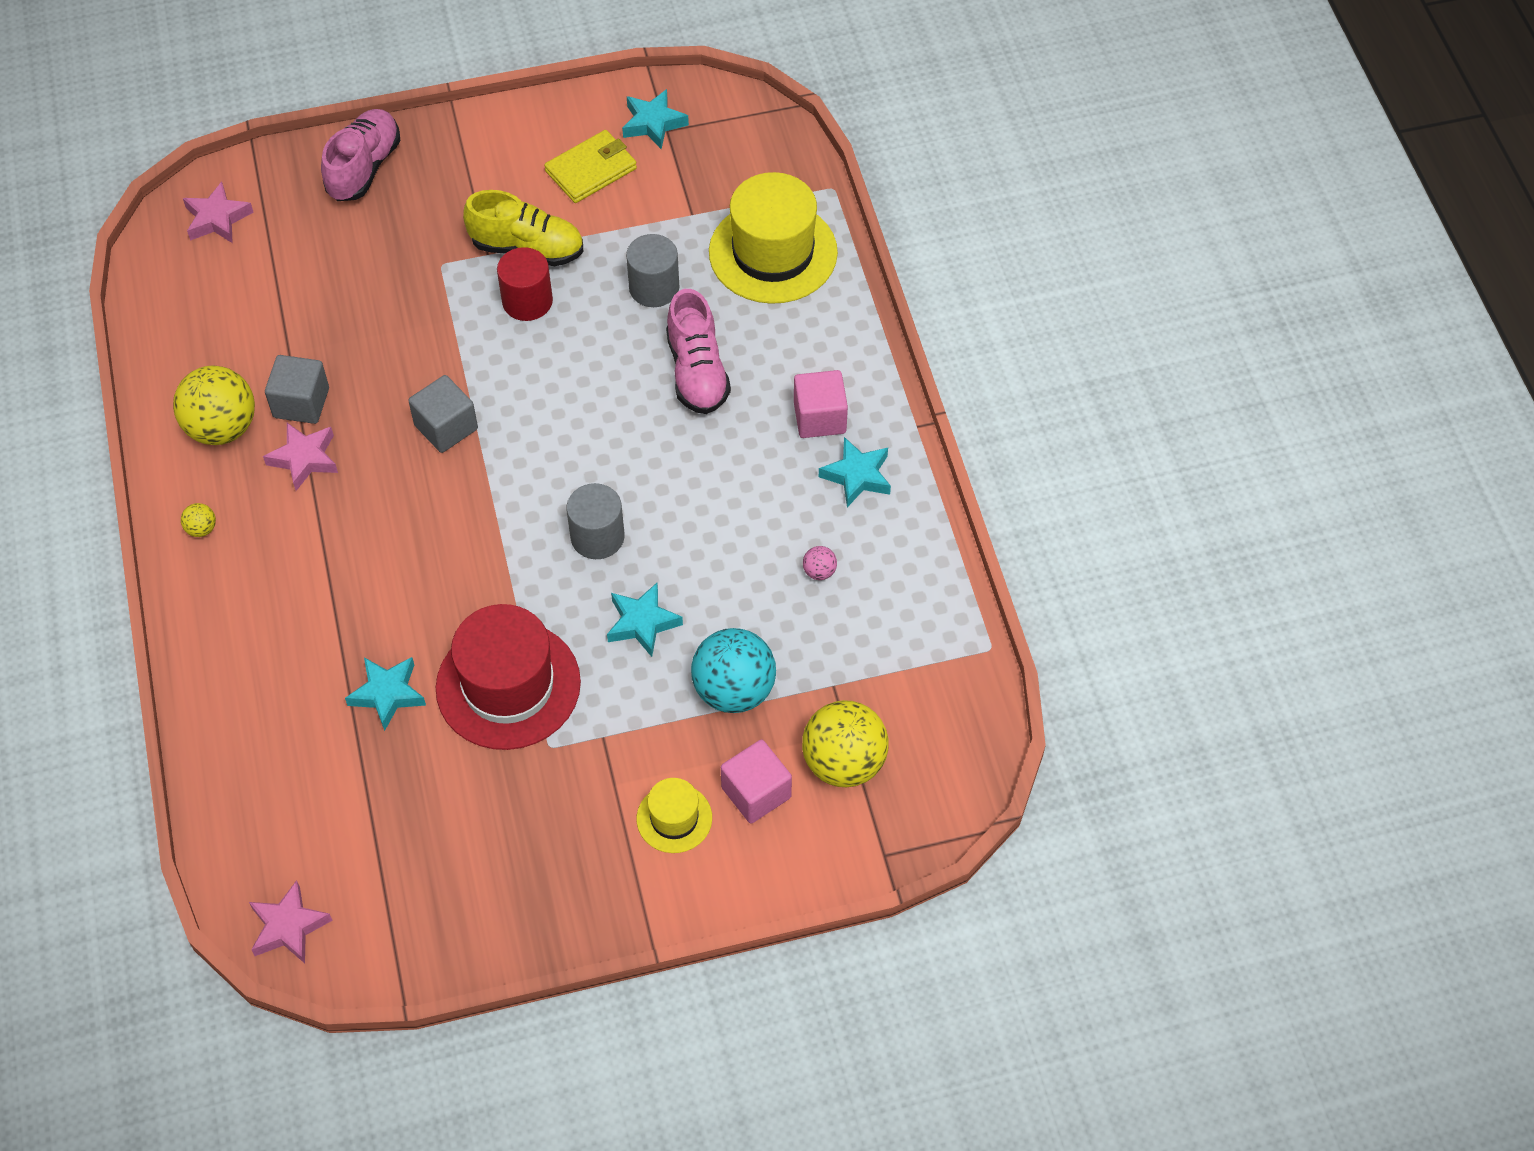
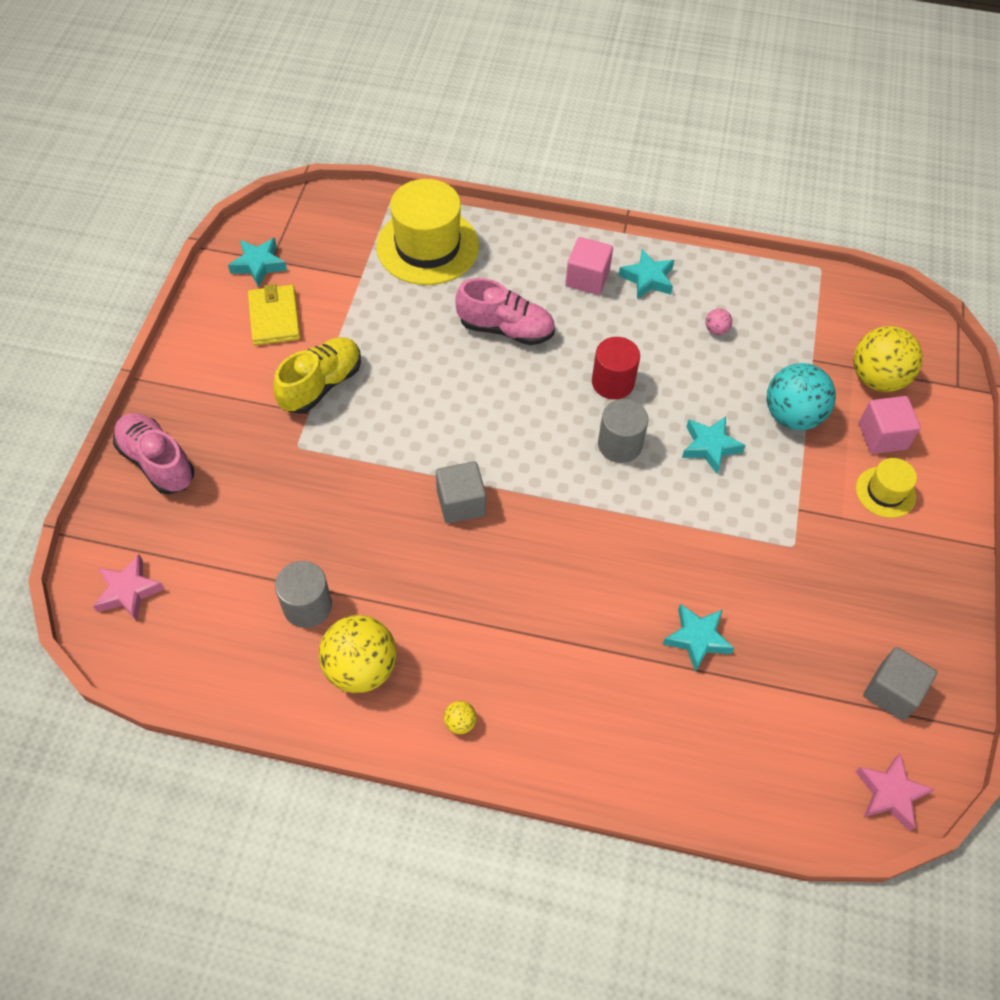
camera: 65 degrees left, 0 degrees up
(301, 403) = (373, 597): grey cube -> grey cube (892, 692)
(304, 459) = (432, 616): pink star -> none
(508, 685) = (726, 552): red hat -> none
(527, 301) = (372, 404): red cylinder -> red cylinder (613, 382)
(654, 288) = (413, 324): grey cylinder -> grey cylinder (307, 606)

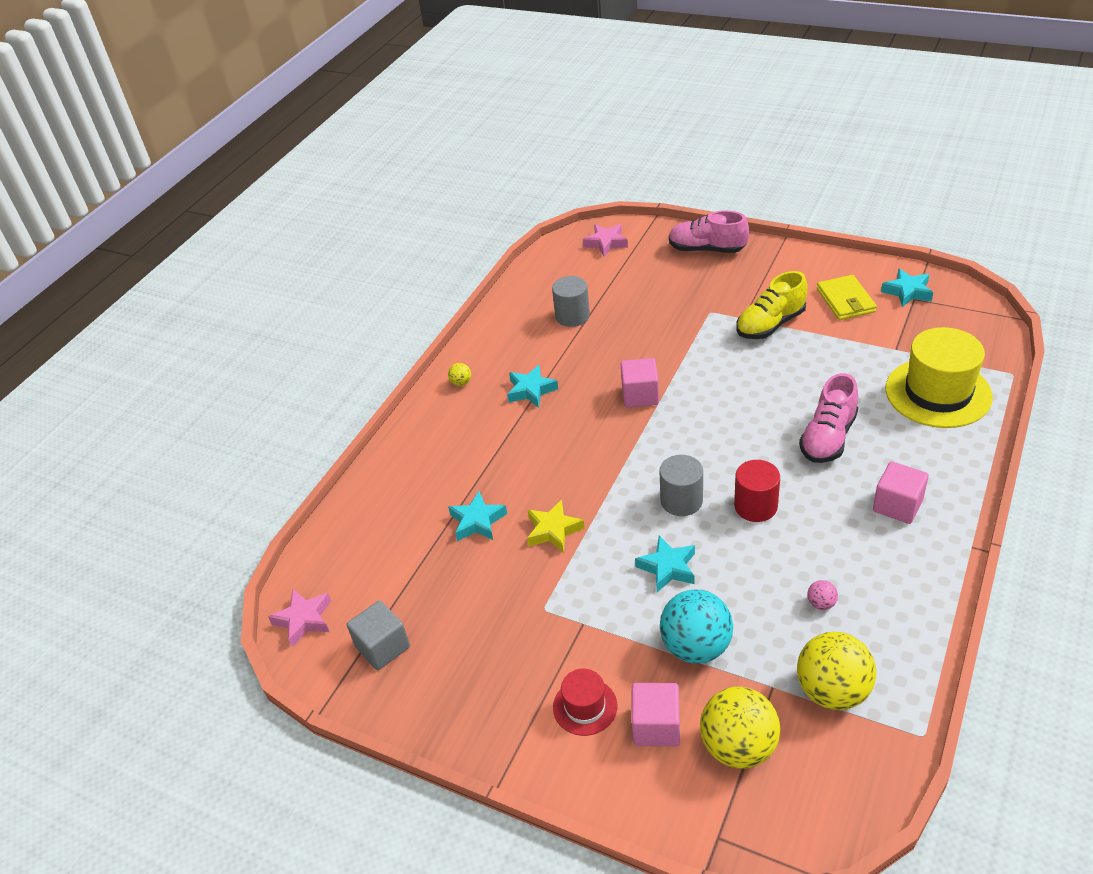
camera: 110 degrees right, 15 degrees down
(157, 462) = (707, 249): pink shoe -> pink shoe turned 135 degrees counterclockwise
(274, 317) = (845, 300): yellow wallet -> yellow wallet turned 75 degrees clockwise
(321, 385) = (770, 324): yellow shoe -> yellow shoe turned 90 degrees clockwise
(361, 668) = (517, 339): yellow ball -> yellow ball (832, 691)
(461, 503) = (640, 395): grey cube -> pink cube
(647, 279) = (899, 556): turquoise star -> turquoise star (531, 390)
(689, 557) = (553, 530): none -> yellow star
(885, 492) = (585, 706): yellow hat -> red hat

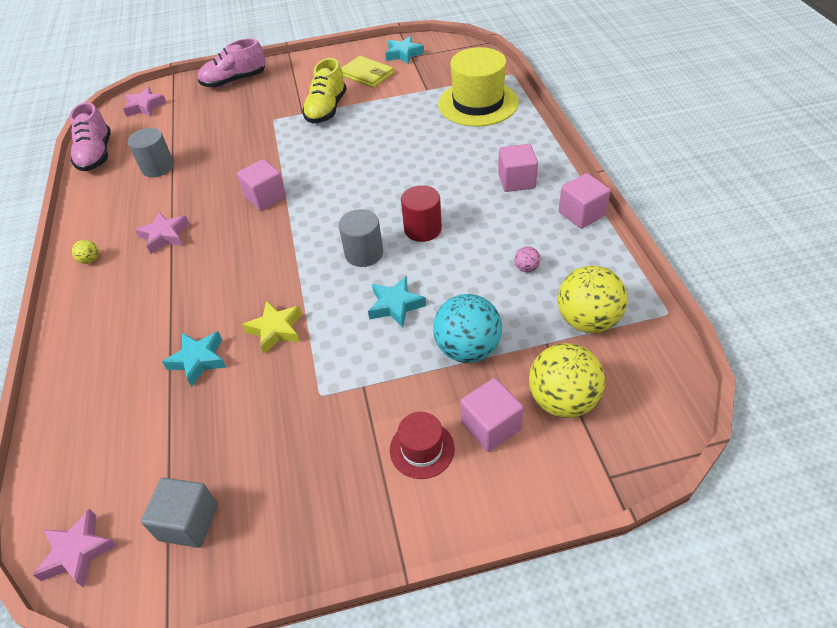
camera: 40 degrees left, 5 degrees up
(531, 390) = (165, 236): turquoise star -> pink star
(828, 438) = (432, 161): pink shoe -> pink shoe (96, 155)
(934, 580) = (581, 214): none -> pink cube

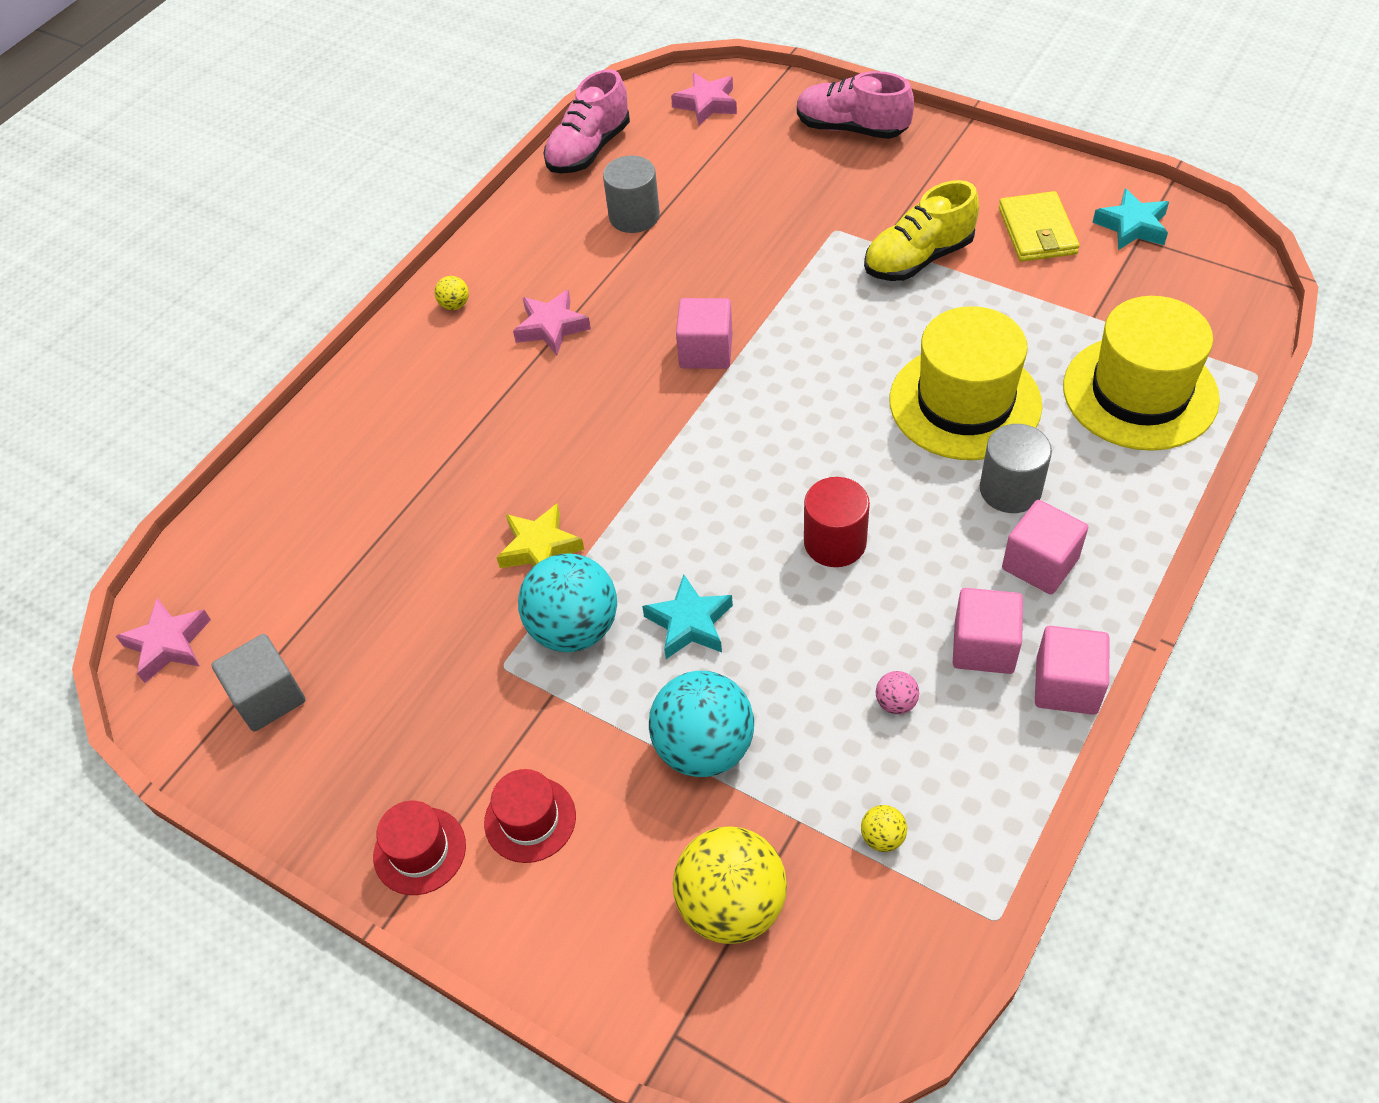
camera: 45 degrees right, 5 degrees up
(198, 360) = (436, 522): turquoise star -> none
(339, 350) = (574, 628): none -> turquoise ball
(364, 253) = (730, 522): grey cylinder -> grey cylinder (1010, 489)
(380, 516) = (419, 851): none -> red hat
(413, 146) = (965, 402): none -> yellow hat
(491, 426) = (623, 860): pink cube -> pink cube (983, 647)
(587, 320) = (882, 837): yellow ball -> yellow ball, size x0.42

